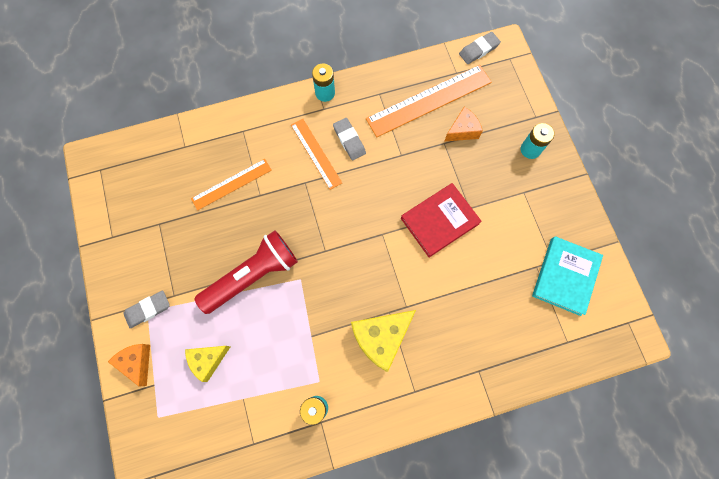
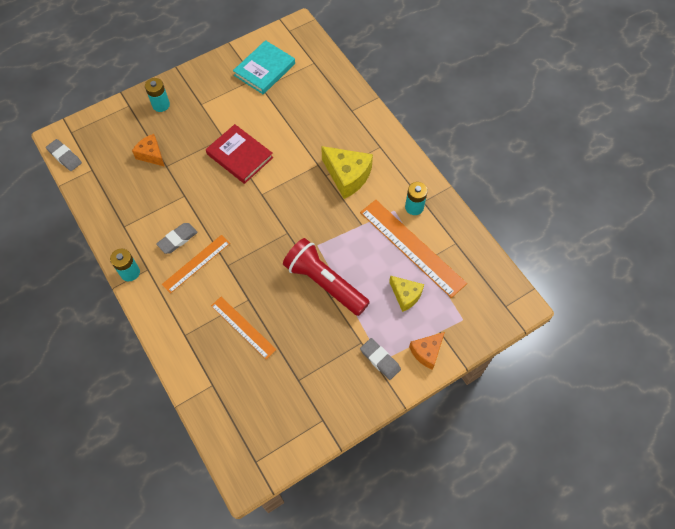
camera: 105 degrees left, 10 degrees down
(429, 100) = (125, 185): orange ruler -> orange ruler (412, 247)
(565, 276) = (264, 69): turquoise book -> turquoise book turned 60 degrees counterclockwise

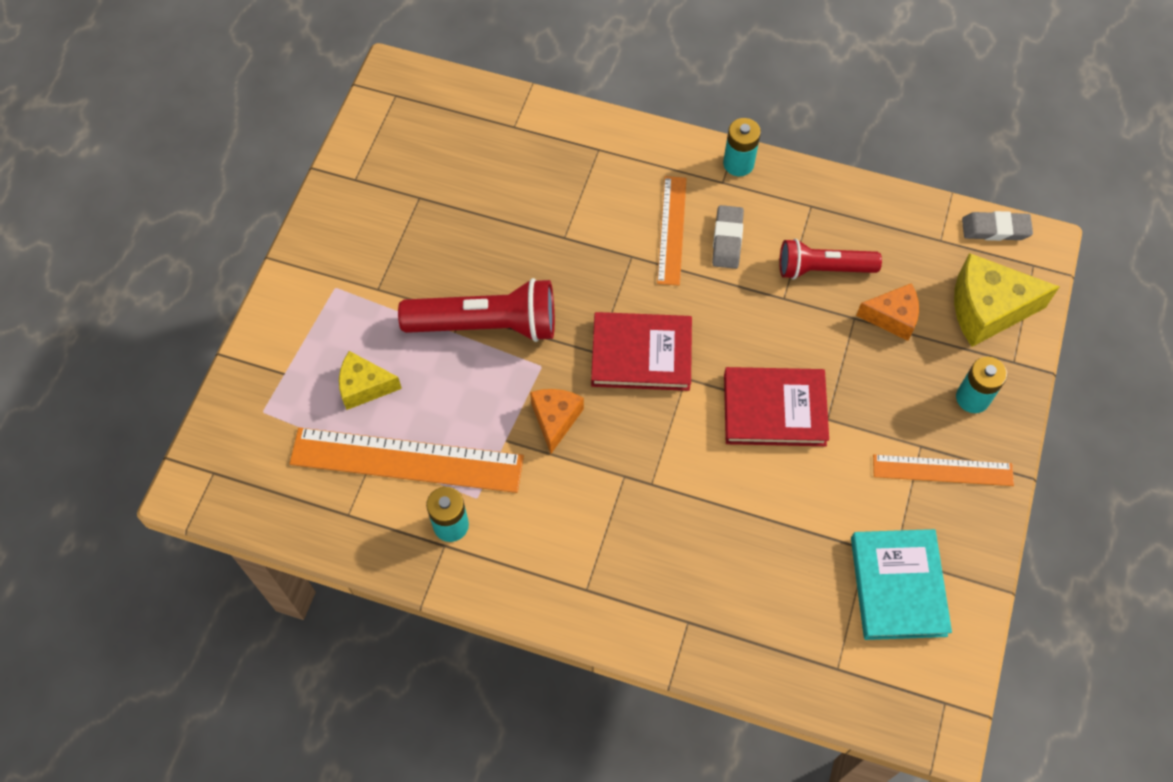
camera: 140 degrees right, 0 degrees up
(153, 195) = (823, 269): none -> red flashlight
(243, 327) = (539, 203): orange ruler -> orange ruler (942, 470)
(269, 217) = (641, 354): none -> red book
(347, 176) = (591, 499): yellow cheese -> yellow cheese (987, 309)
(380, 360) = (337, 286): grey eraser -> none
(426, 352) = (283, 336): orange cheese -> orange cheese (555, 419)

